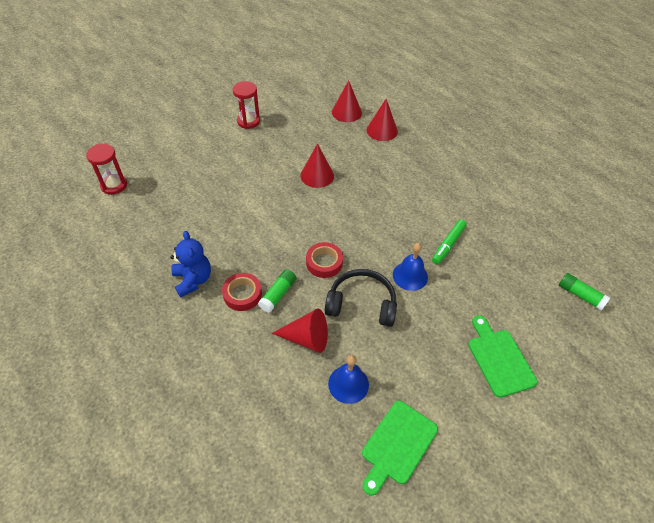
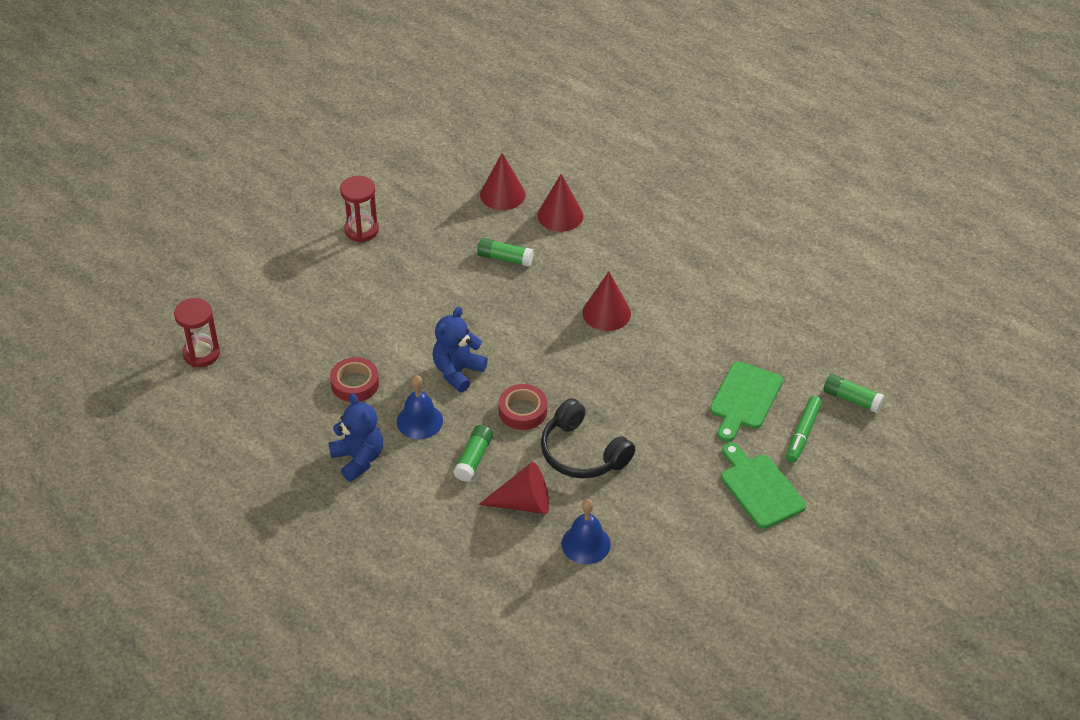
camera: 10 degrees left, 5 degrees down
(242, 294) = (428, 466): red tape -> red tape (355, 384)
(285, 225) = (457, 371): none -> blue teddy bear
(317, 175) = (483, 296): red cone -> red cone (606, 313)
(338, 152) = (505, 258): none -> green glue stick
(361, 304) = (582, 453): black headphones -> black headphones turned 135 degrees counterclockwise
(397, 445) = (655, 595): green cutting board -> green cutting board (744, 399)
(410, 276) = (636, 409): blue bell -> blue bell (419, 421)
(448, 245) = (679, 363): green marker -> green marker (802, 433)

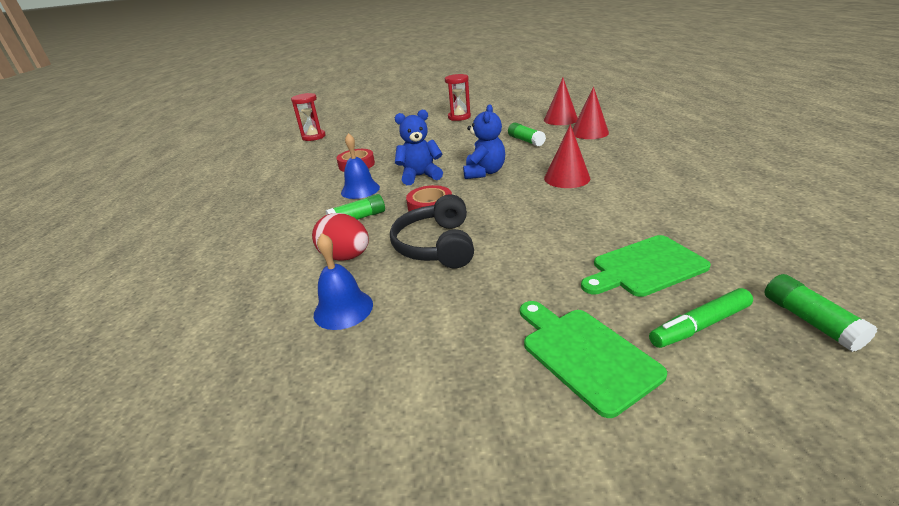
camera: 45 degrees right, 15 degrees down
(358, 459) = (299, 194): blue teddy bear -> blue teddy bear (484, 172)
(523, 503) = (346, 257): red cone -> red egg
(760, 488) = (585, 354): green cutting board -> green cutting board turned 45 degrees counterclockwise

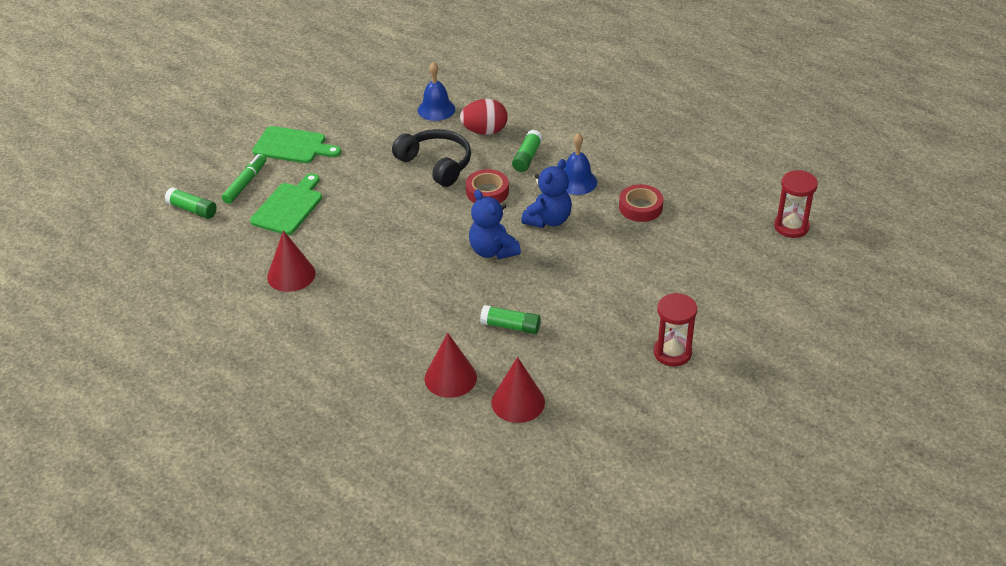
camera: 135 degrees right, 10 degrees up
(567, 178) = (406, 275): red cone -> red cone (291, 275)

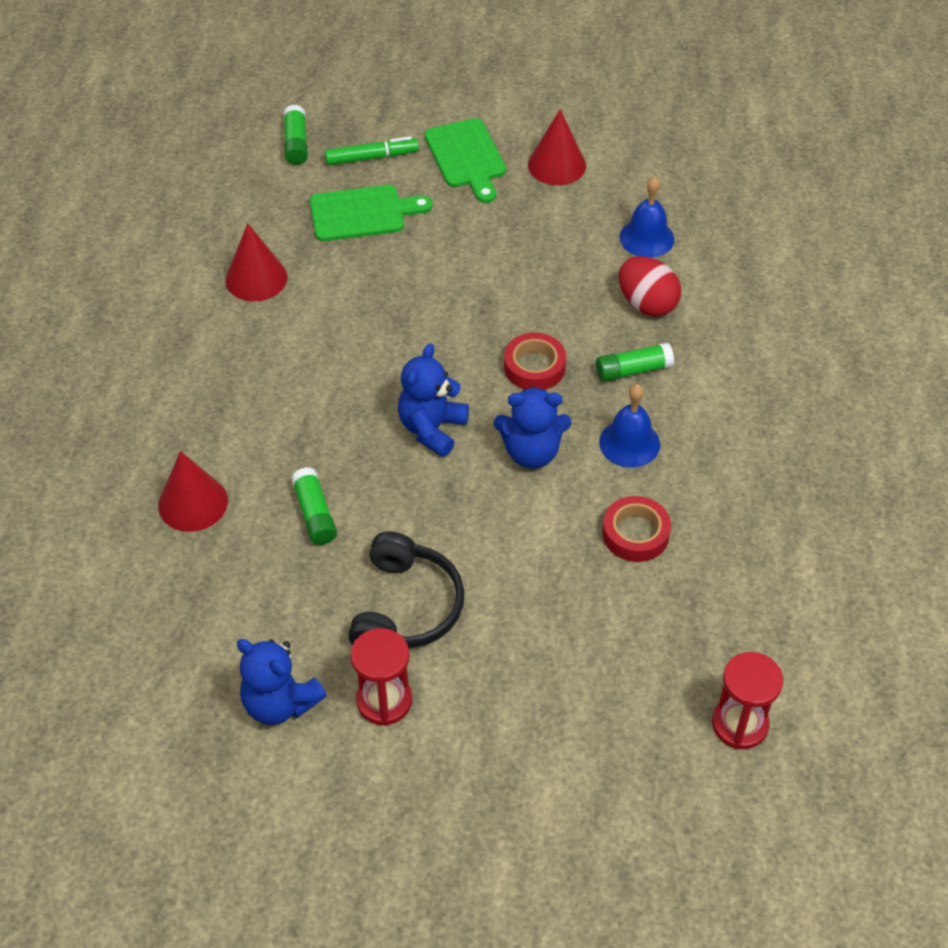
camera: 55 degrees right, 10 degrees up
(436, 164) = (544, 294): black headphones -> black headphones (406, 607)
(518, 402) = (195, 585): red cone -> red cone (557, 165)
(638, 398) = (280, 703): none -> blue teddy bear

